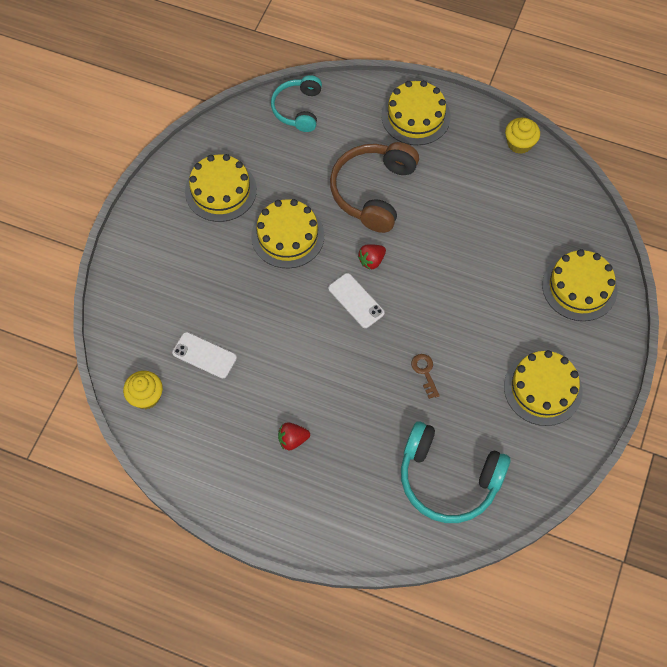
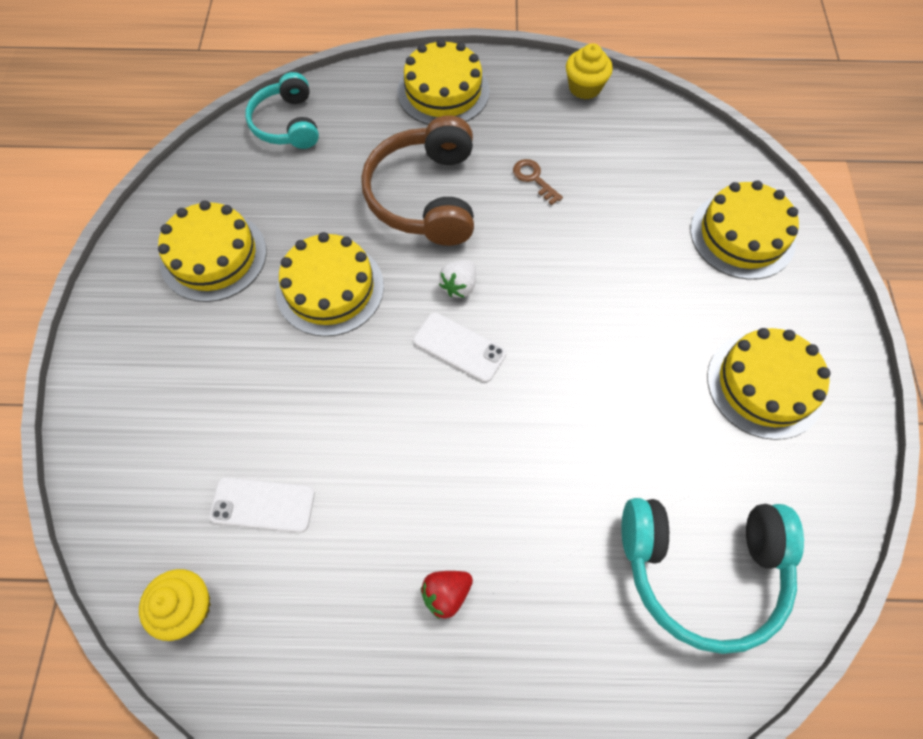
camera: 20 degrees left, 0 degrees up
(371, 261) = (459, 286): red strawberry -> white strawberry
(425, 372) = (597, 417): brown key -> brown key (534, 179)

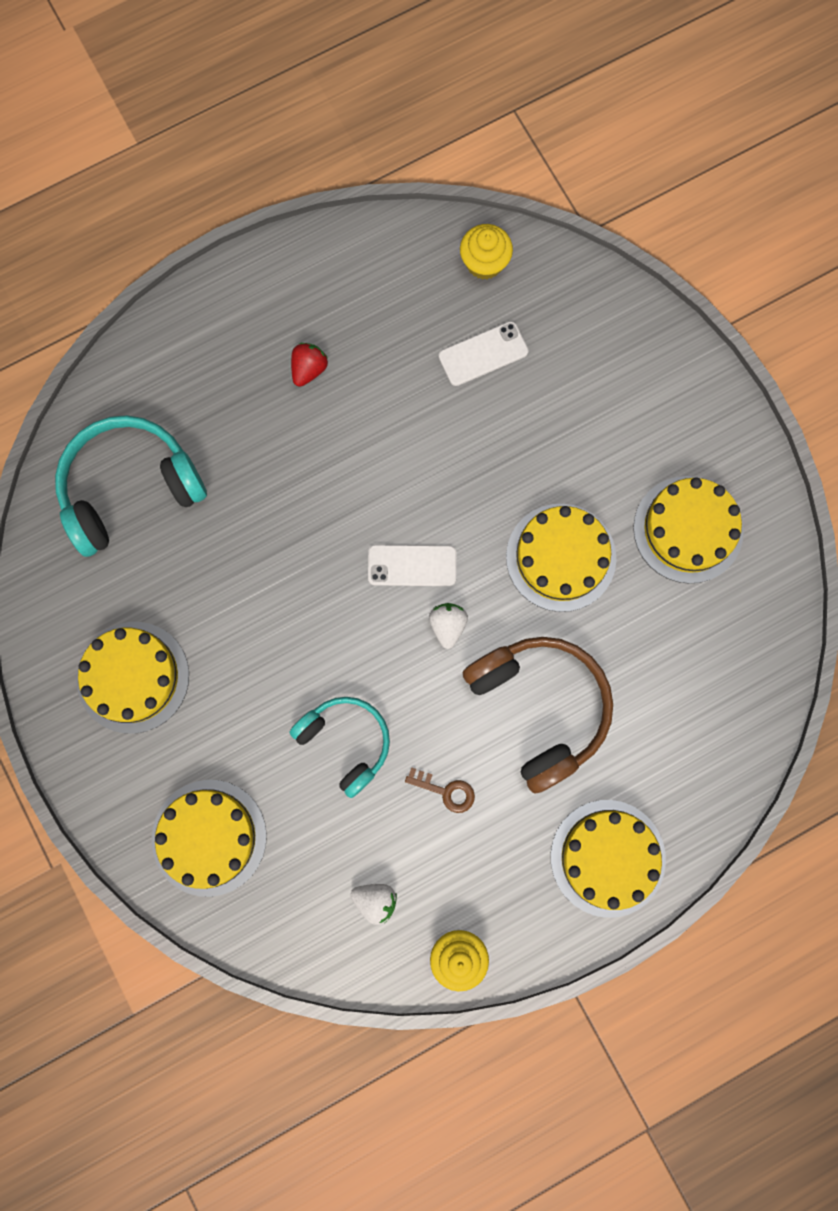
camera: 150 degrees right, 15 degrees up
(287, 124) = (738, 717): turquoise headphones -> turquoise headphones (345, 742)
(627, 141) = (375, 900): none -> white strawberry

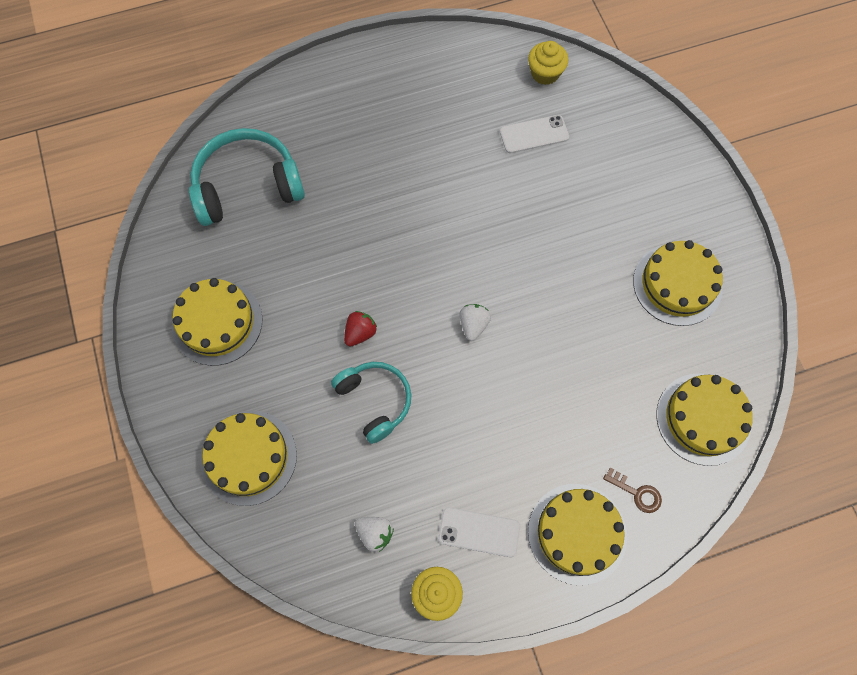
camera: 10 degrees right, 10 degrees down
(309, 369) = (400, 125): red strawberry -> red strawberry (360, 333)
(412, 565) = (453, 276): white phone -> white phone (479, 532)
(445, 791) = (449, 454): brown key -> brown key (636, 493)
(539, 707) = (538, 401): brown headphones -> none
(561, 557) = (572, 288): yellow cake -> yellow cake (703, 419)

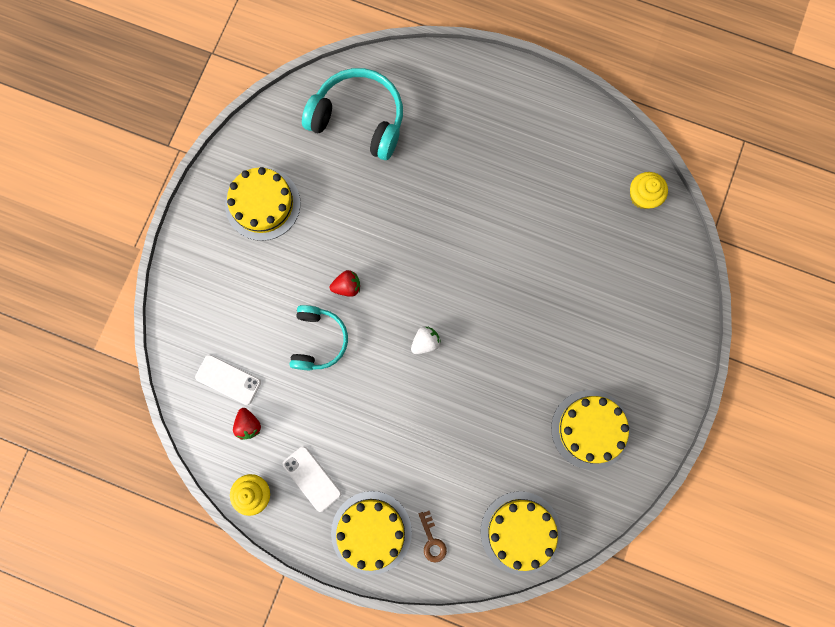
camera: 40 degrees right, 10 degrees up
(249, 457) = (212, 311): yellow cake -> none
(375, 533) = (248, 425): white strawberry -> red strawberry
(534, 134) = (591, 238): white phone -> white phone (228, 379)

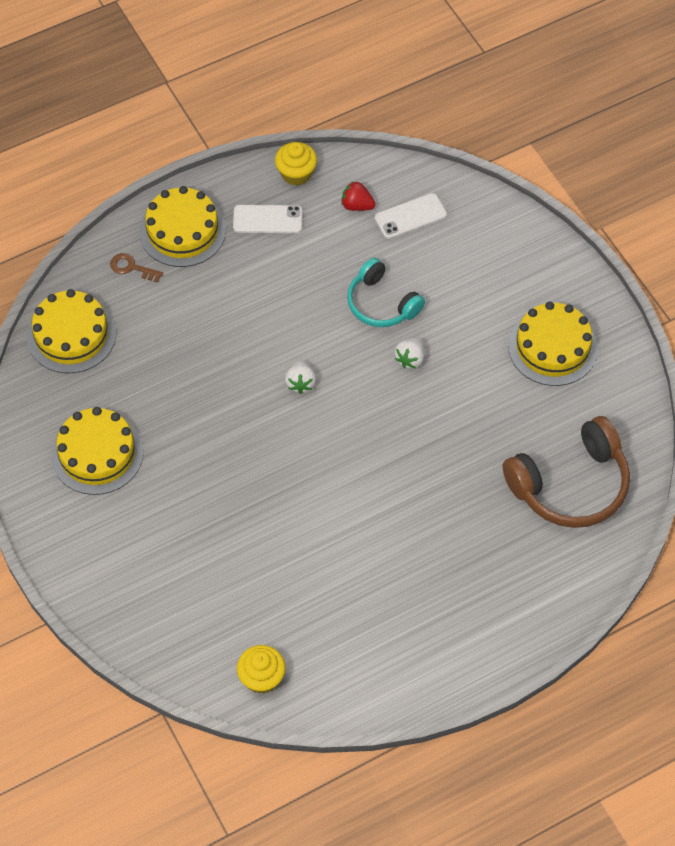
camera: 130 degrees right, 20 degrees down
(347, 286) = (410, 359): red strawberry -> white strawberry
(359, 119) = (570, 485): turquoise headphones -> brown headphones

